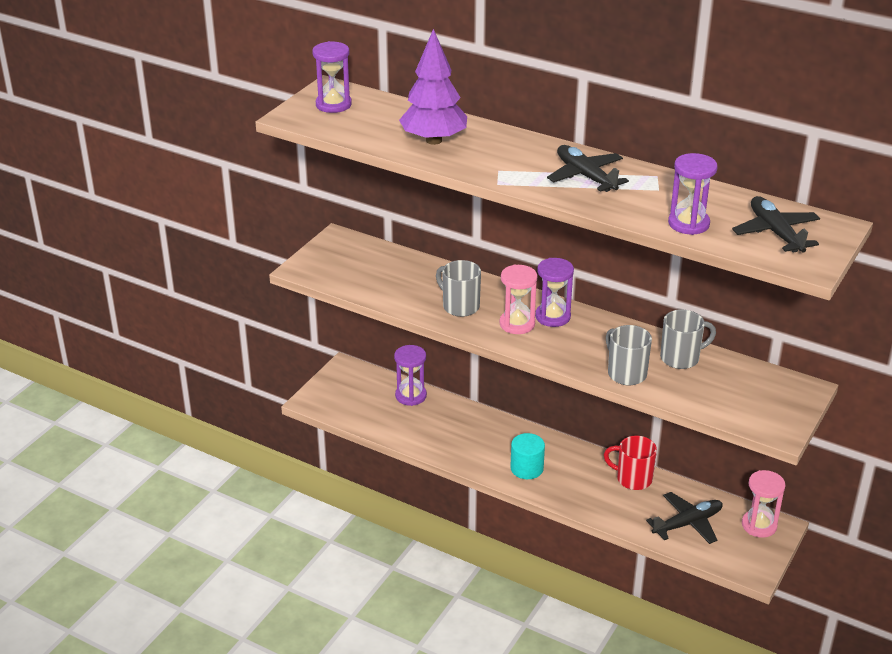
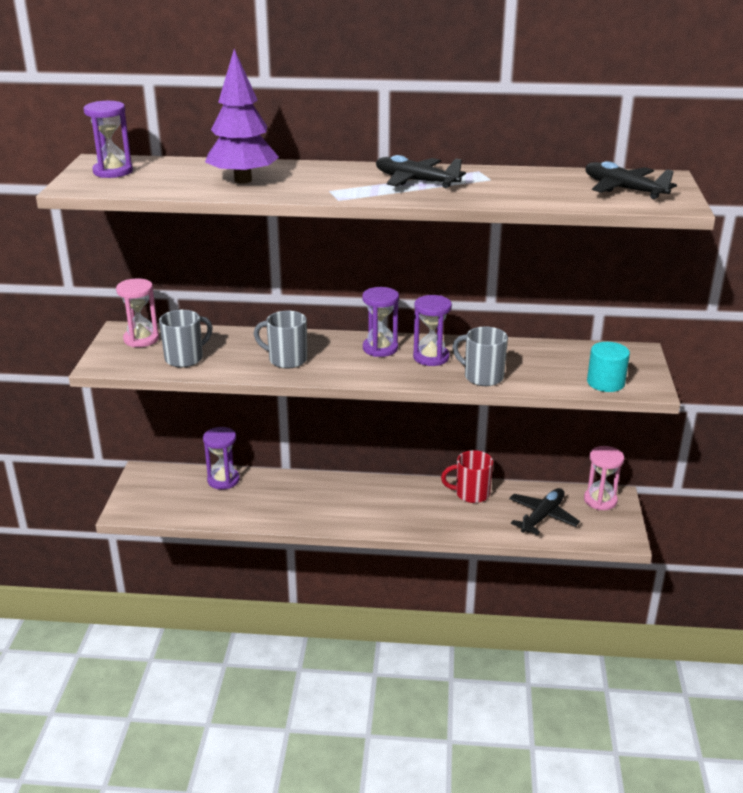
camera: 25 degrees left, 5 degrees down
(517, 324) = (352, 361): pink hourglass -> pink hourglass (141, 339)
(527, 468) = (372, 512): turquoise cylinder -> turquoise cylinder (605, 383)
(681, 358) = (519, 354): grey mug -> grey mug (185, 358)
(688, 224) = (544, 196): purple hourglass -> purple hourglass (431, 357)

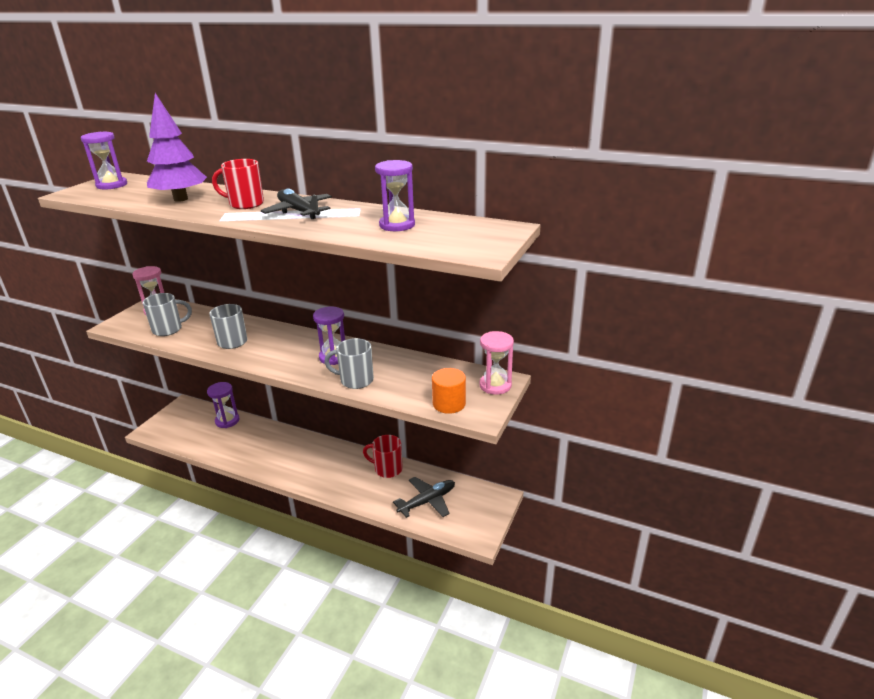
camera: 20 degrees right, 0 degrees up
(336, 179) = (245, 204): none -> red mug
(380, 348) = (305, 343): purple hourglass -> purple hourglass (397, 225)
(482, 377) = (355, 380): grey mug -> grey mug turned 45 degrees counterclockwise
(600, 500) = (484, 497): pink hourglass -> pink hourglass (495, 385)
(605, 383) = (449, 404): turquoise cylinder -> orange cylinder
(623, 189) = (454, 235): black plane -> none

